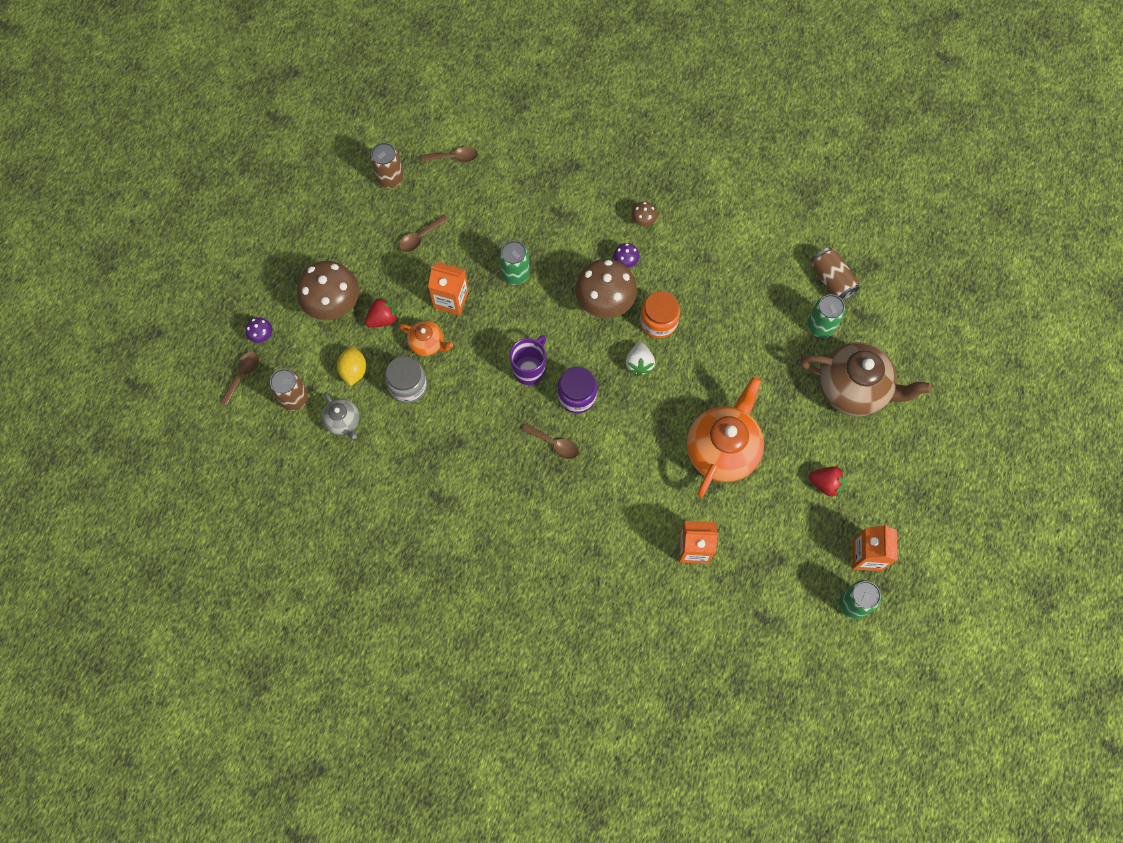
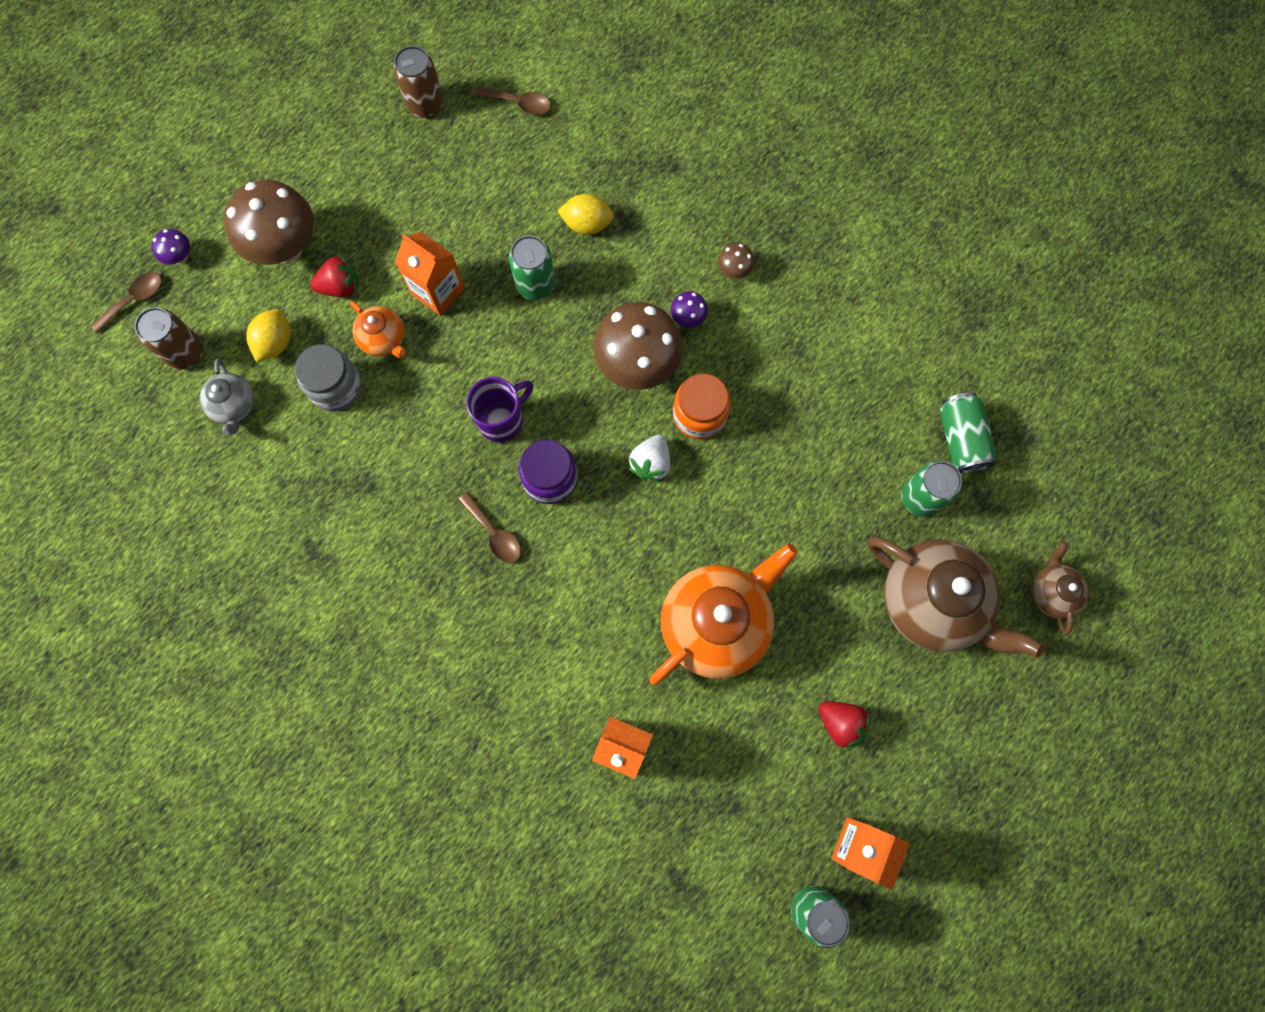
camera: 20 degrees right, 5 degrees up
(420, 237) = (431, 195): brown spoon -> none
(533, 222) = (587, 224): none -> yellow lemon
(831, 280) = (961, 439): brown can -> green can
(925, 356) = (1051, 592): none -> brown teapot

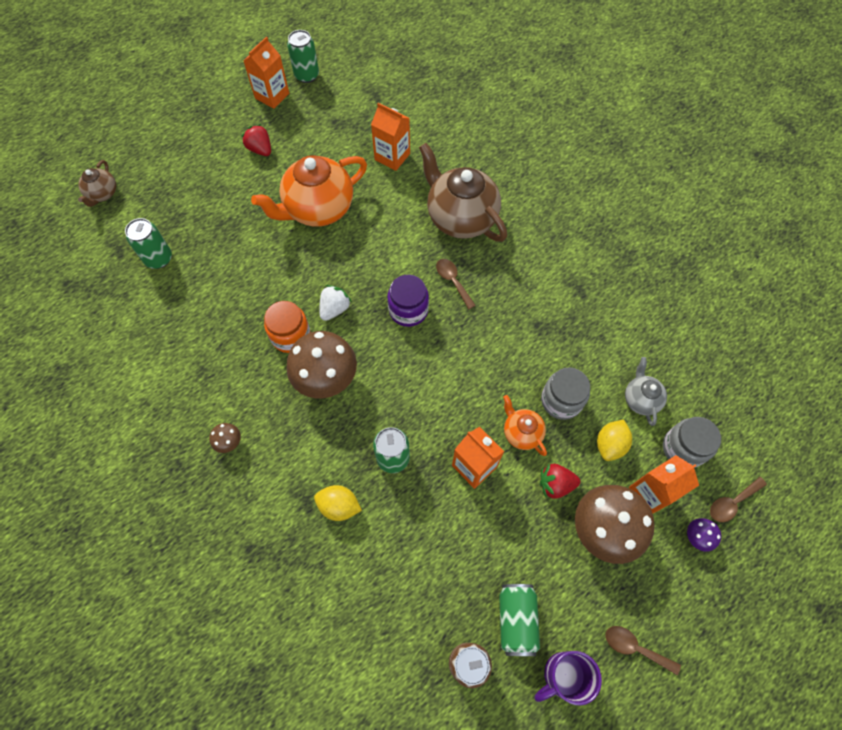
camera: 170 degrees left, 10 degrees down
(186, 353) = (683, 448): brown can -> grey jar
(228, 295) = (651, 492): none -> orange carton
(502, 420) = (436, 355): purple mug -> purple mug (562, 675)
(519, 103) = (376, 646): brown spoon -> brown spoon (634, 647)
(688, 318) = (278, 409): purple mushroom -> none
(932, 603) = (179, 199): brown teapot -> brown teapot (460, 218)
(961, 439) = (113, 290): green can -> green can (516, 620)

